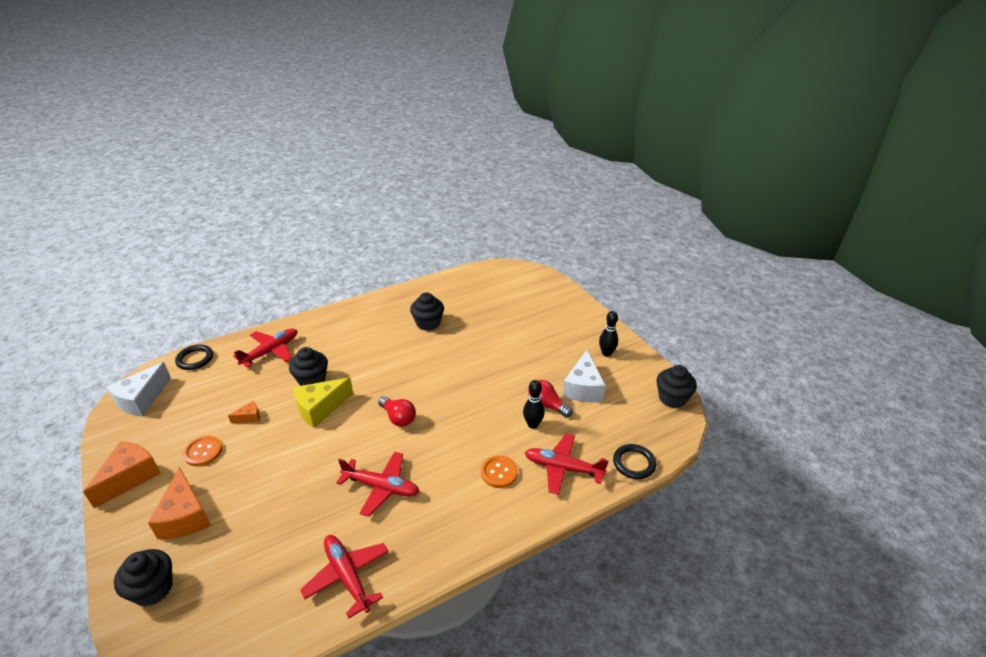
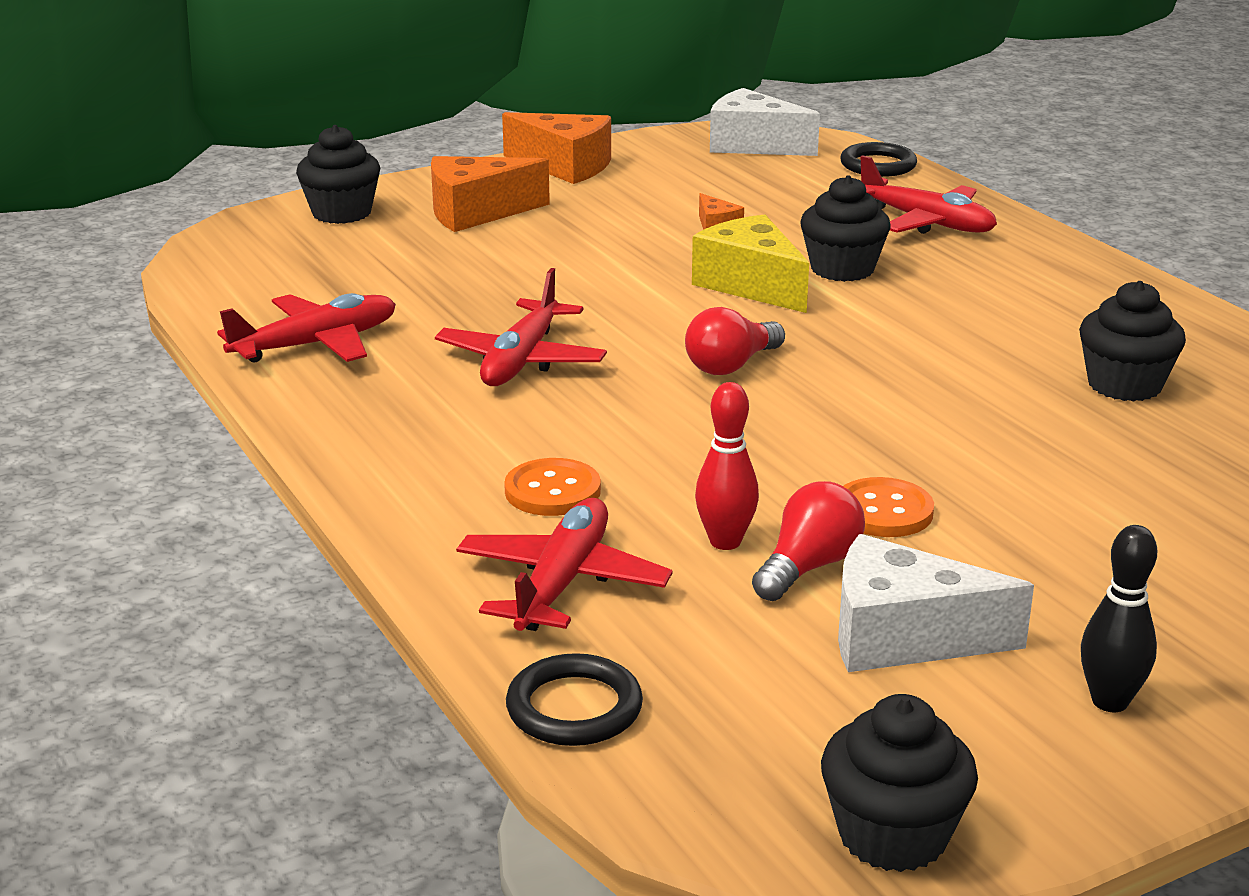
camera: 90 degrees right, 10 degrees down
(203, 452) = (622, 205): orange button -> orange button (883, 511)
(533, 424) = (725, 542): black bowling pin -> red bowling pin

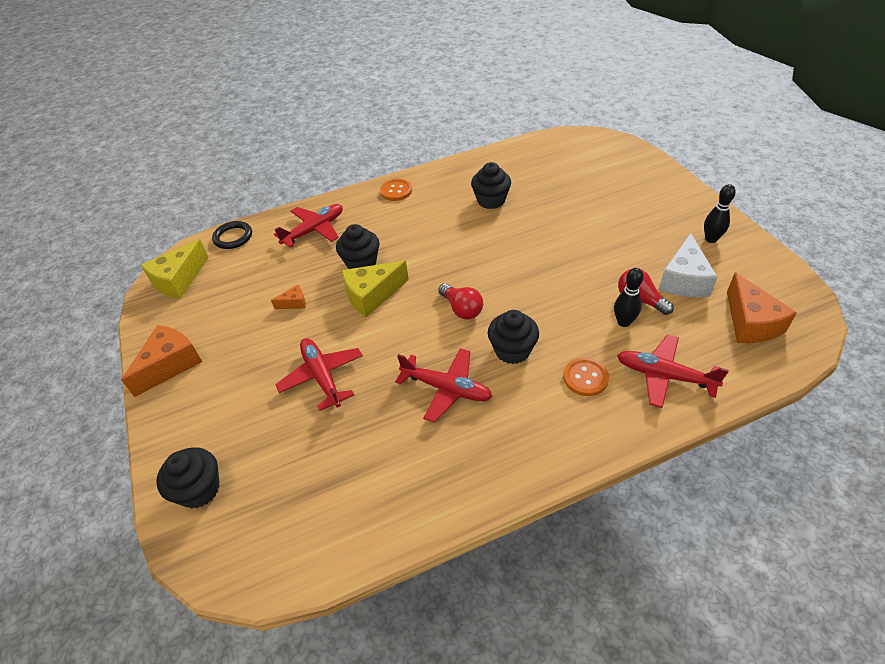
camera: 80 degrees left, 20 degrees up
(316, 344) = (412, 490): red plane -> red plane (322, 376)
(476, 213) = (230, 411): orange cheese -> orange cheese (750, 323)
(574, 708) = (754, 374): black ring -> none
(725, 542) = (623, 322): red bowling pin -> black bowling pin
(753, 145) = (179, 280): white cheese -> yellow cheese
(883, 511) = (594, 275): orange button -> orange button (396, 191)
(892, 835) = (799, 295): black cupcake -> black cupcake (512, 350)

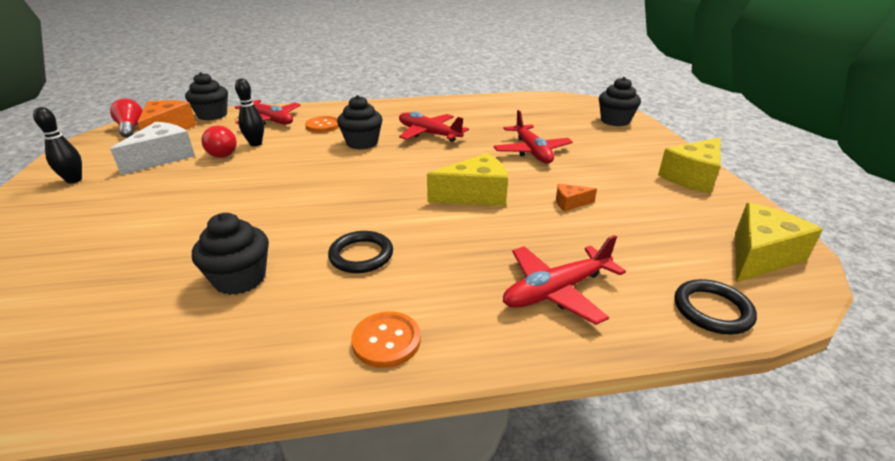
camera: 170 degrees left, 15 degrees down
(170, 365) = (692, 177): orange cheese -> yellow cheese
(361, 263) = (482, 229): black cupcake -> black cupcake (212, 115)
(433, 227) = (361, 255): none -> black ring
(462, 309) = (385, 171): red light bulb -> red light bulb (131, 128)

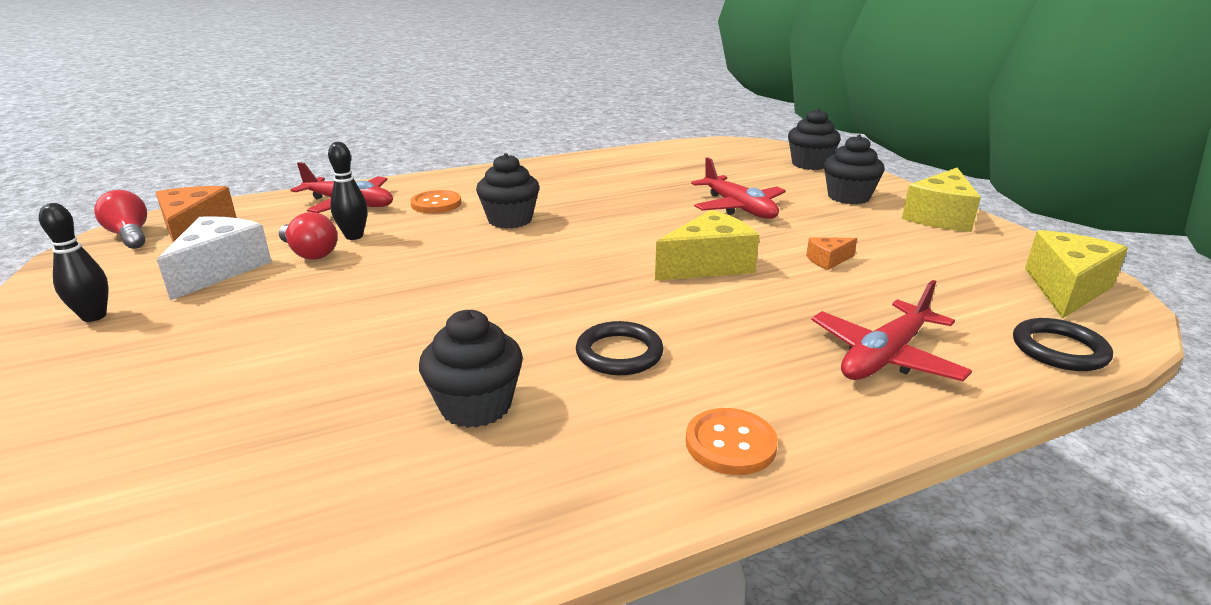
camera: 15 degrees left, 5 degrees down
(212, 115) = (252, 206): black cupcake -> black cupcake (848, 197)
(429, 134) = (592, 200): red plane -> none

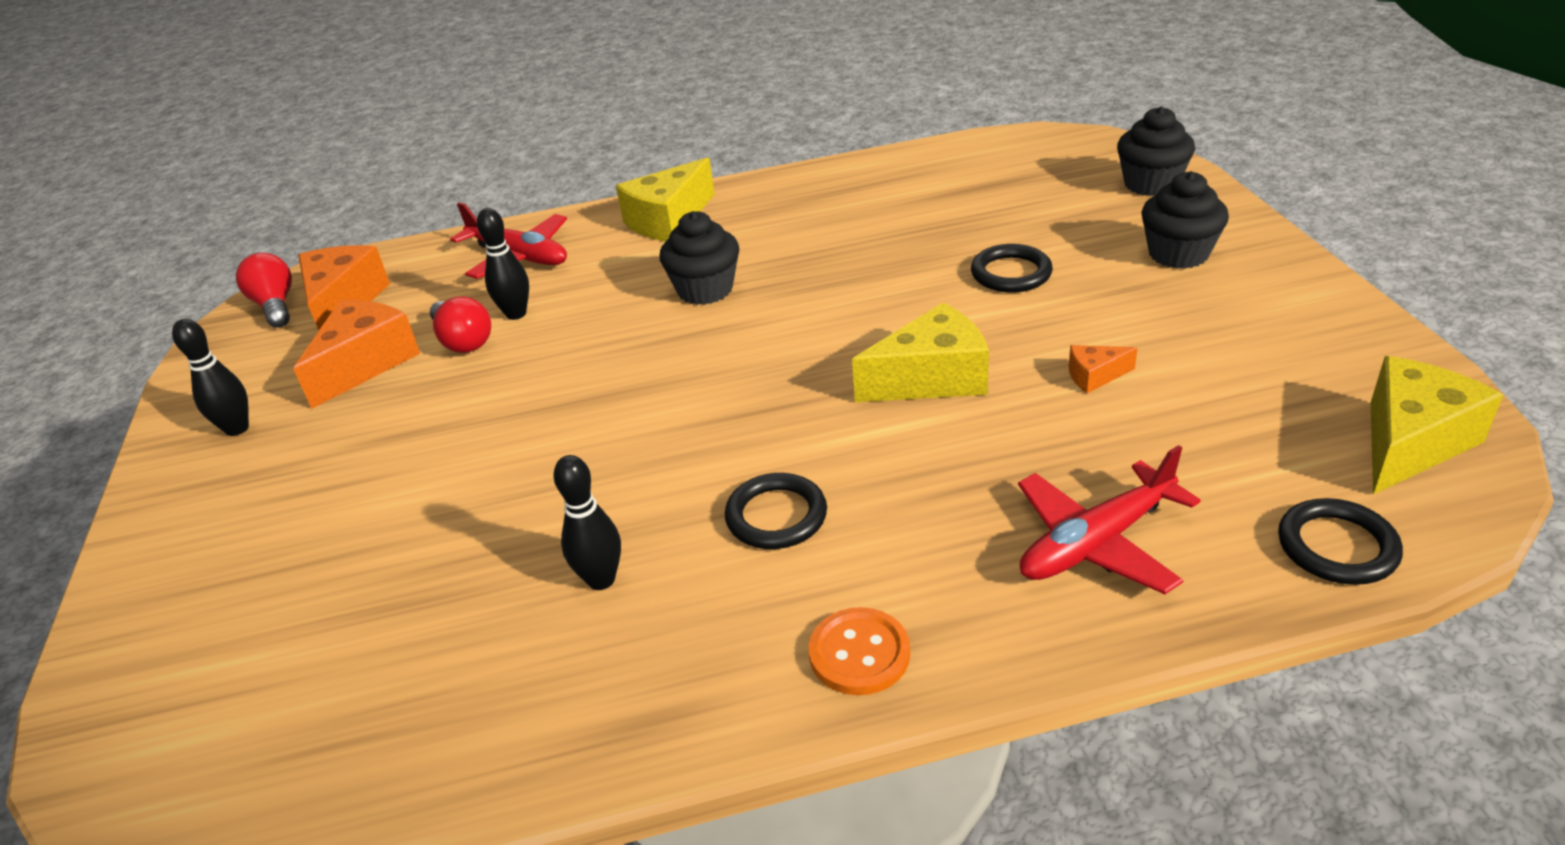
camera: 15 degrees right, 10 degrees up
(220, 270) = (365, 364): white cheese -> orange cheese
(436, 204) = (621, 258): orange button -> none
(476, 406) = (601, 579): black cupcake -> black bowling pin
(738, 208) = (1011, 273): red plane -> black ring
(940, 217) = (1296, 297): yellow cheese -> yellow cheese (668, 220)

